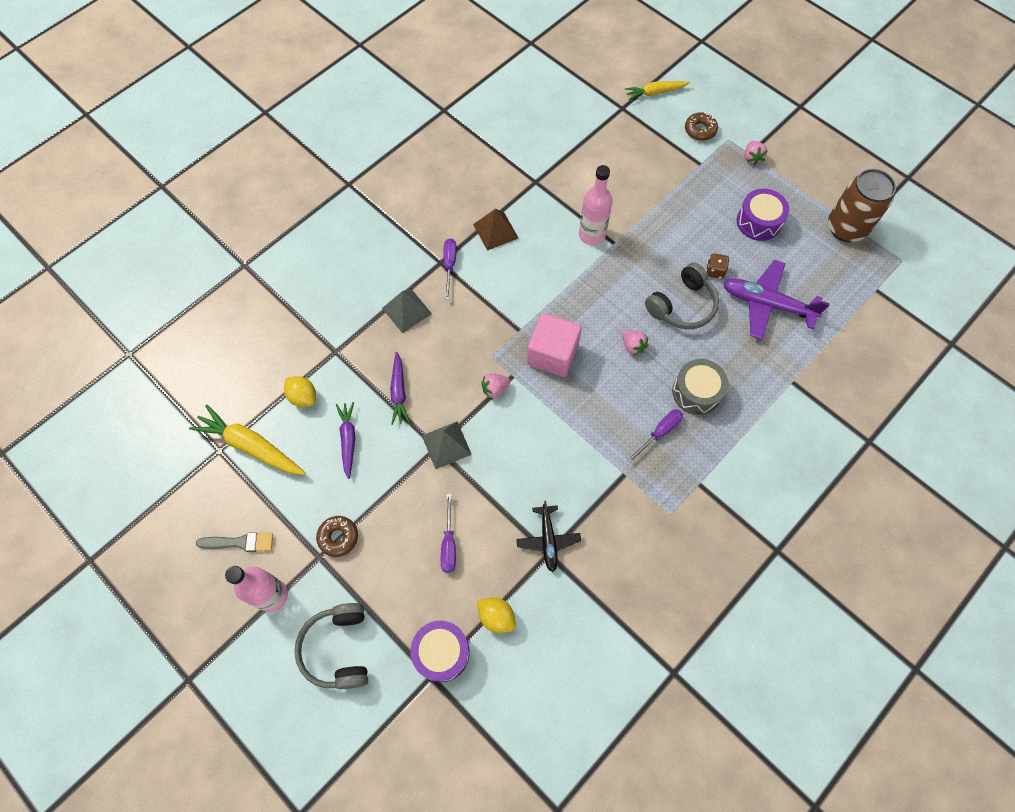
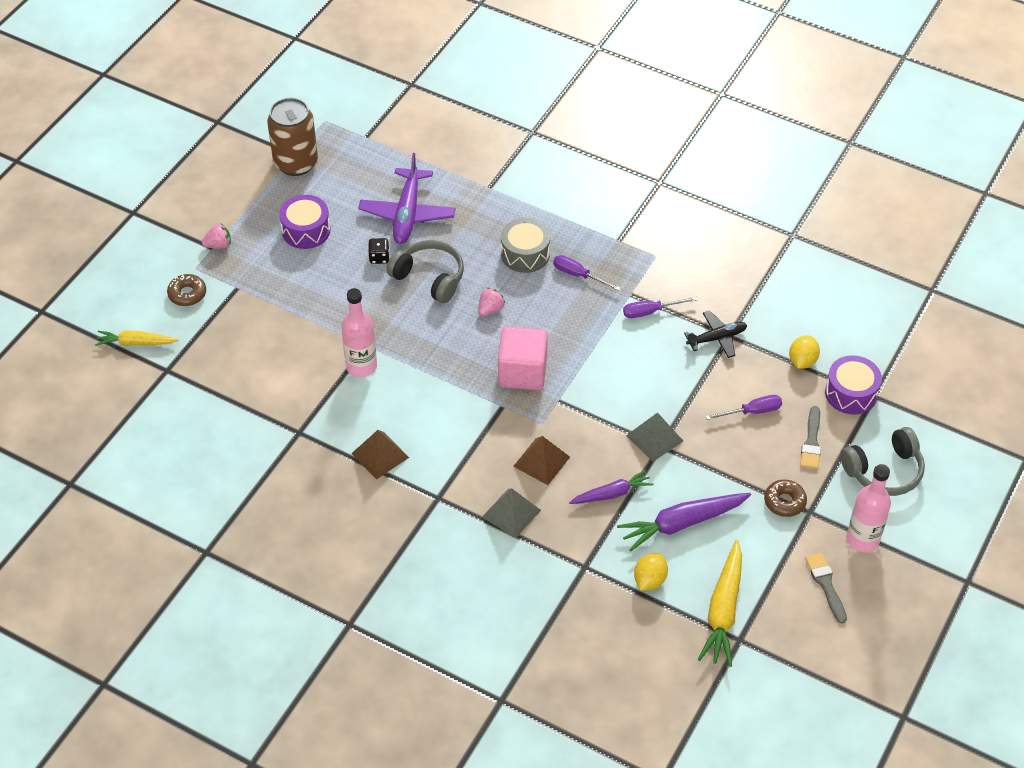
camera: 105 degrees left, 15 degrees down
(348, 440) = (682, 523): purple carrot -> purple carrot, size x1.59
(396, 588) = (811, 442): none -> grey brush
(449, 265) = (440, 488): purple screwdriver -> purple screwdriver (650, 312)
(451, 346) = (541, 461): none -> brown pyramid
(495, 389) = (579, 412): pink strawberry -> none
(655, 92) = (136, 343): yellow carrot -> yellow carrot turned 120 degrees clockwise
(715, 271) = (379, 257): brown dice -> black dice

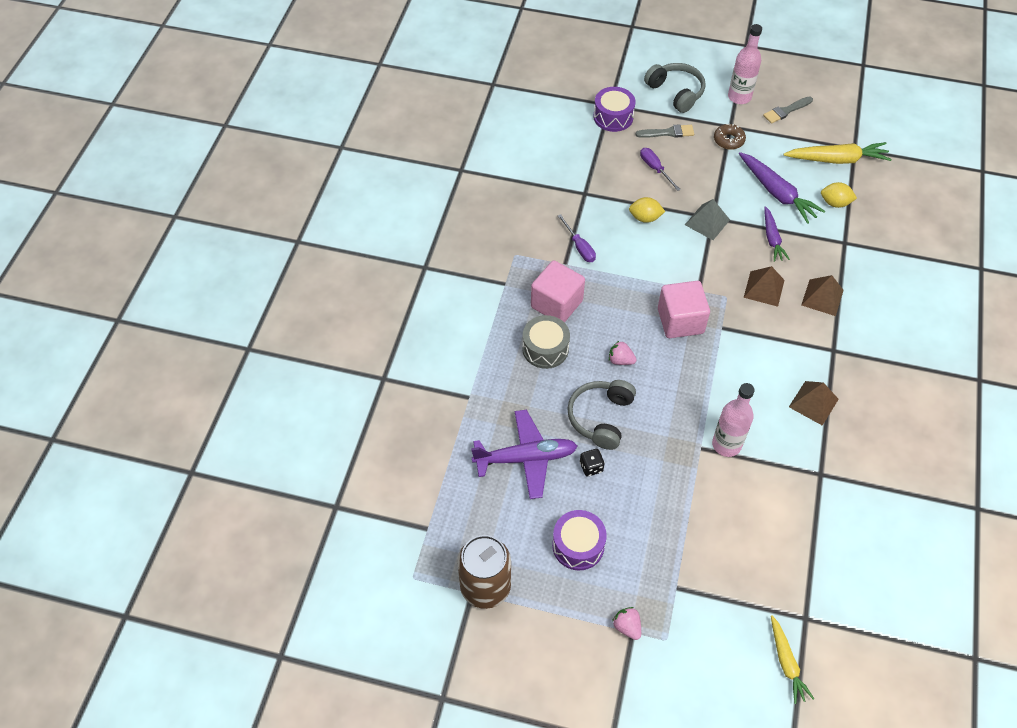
camera: 105 degrees left, 5 degrees up
(187, 294) = (704, 634): brown donut -> none
(511, 513) = (822, 297): grey pyramid -> brown pyramid
(578, 275) = (556, 304): purple screwdriver -> pink cube
(612, 494) = (772, 238): purple carrot -> purple carrot turned 150 degrees counterclockwise
(717, 338) = (591, 200): black plane -> none
(802, 361) = (593, 147): yellow lemon -> yellow lemon (645, 218)

